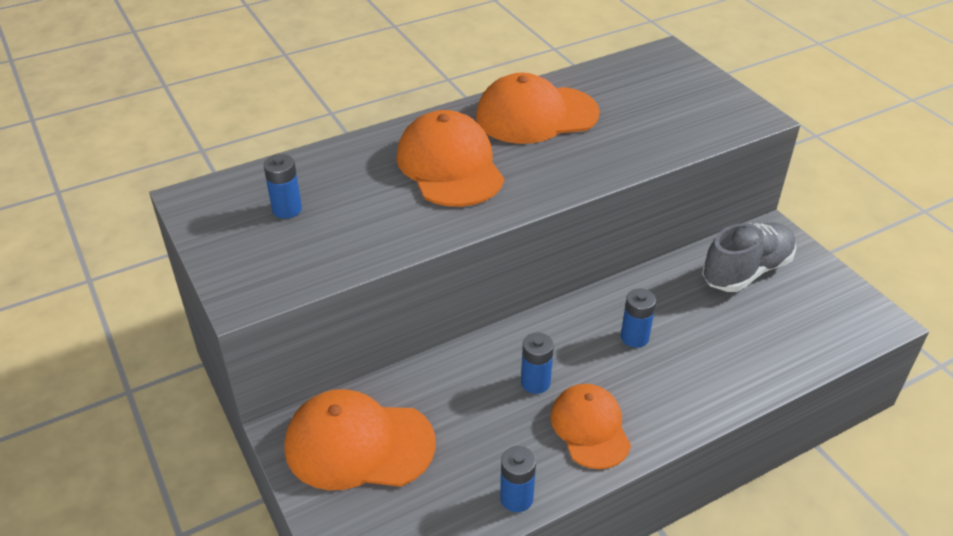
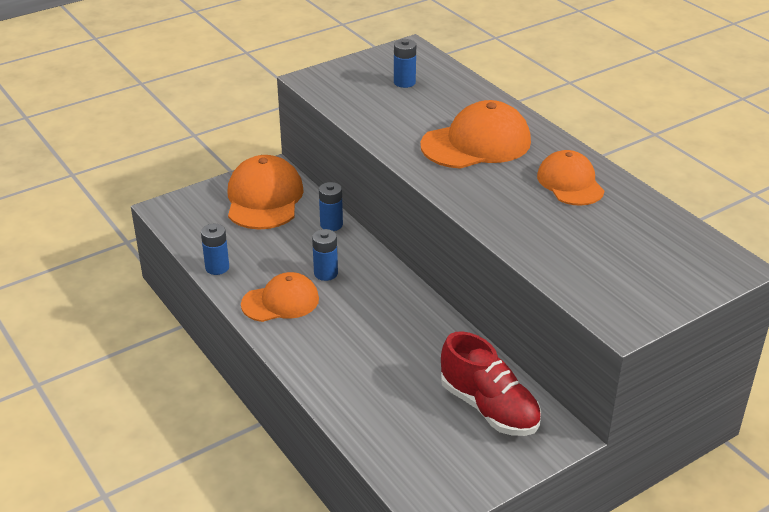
camera: 85 degrees right, 5 degrees down
(536, 115) = (570, 183): orange cap -> orange cap, size x0.66
(634, 337) = (383, 327): blue battery -> blue battery (331, 225)
(746, 271) = (489, 408): grey shoe -> red shoe

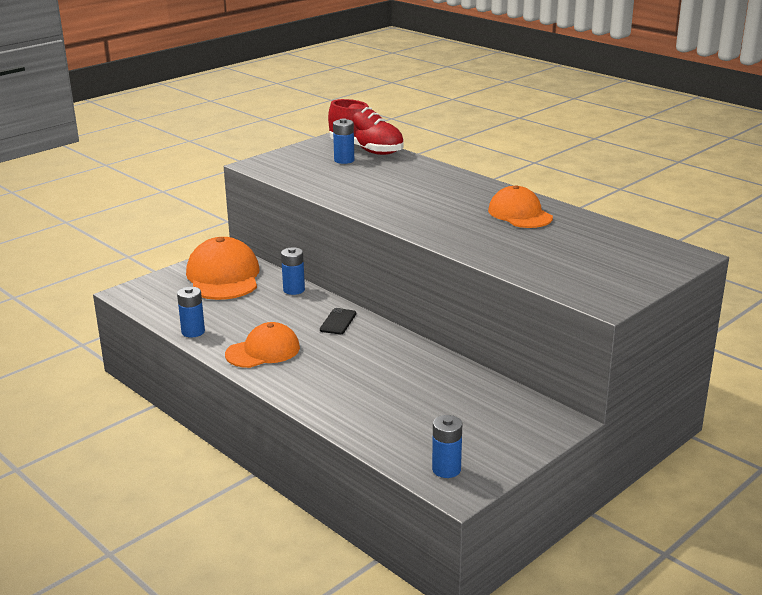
camera: 10 degrees left, 10 degrees down
(326, 273) = (300, 326): blue battery -> blue battery (446, 469)
(366, 273) = (338, 322): none -> black phone
(476, 143) = (425, 195): orange cap -> none
(489, 408) = (487, 409): red shoe -> red shoe (366, 149)

